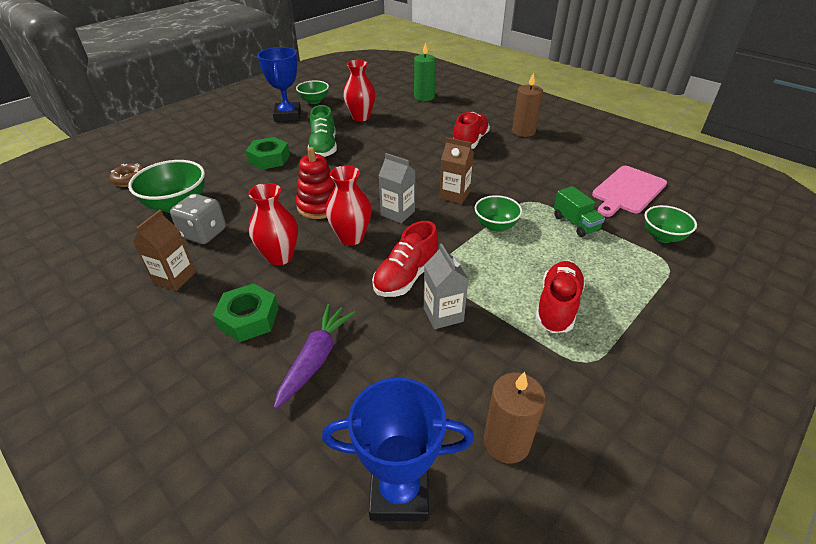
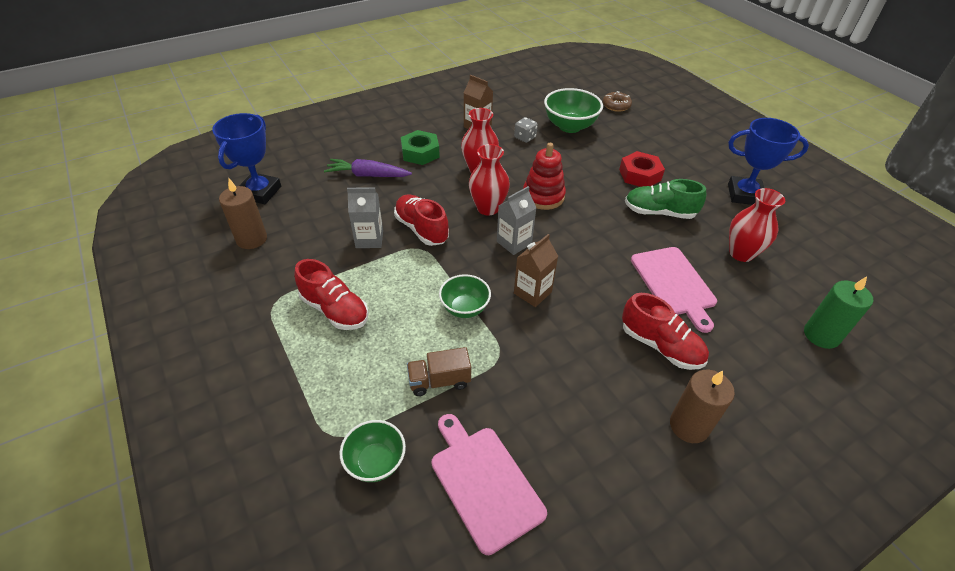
camera: 105 degrees right, 5 degrees up
(204, 233) = (525, 138): grey dice -> grey dice, size x0.62
(269, 159) = (640, 175): green nut -> red nut
(314, 101) = (791, 220): green bowl -> none
(316, 359) = (368, 175): purple carrot -> purple carrot turned 150 degrees clockwise
(407, 139) = (674, 284): none -> pink cutting board
(575, 223) = (439, 381): green truck -> brown truck

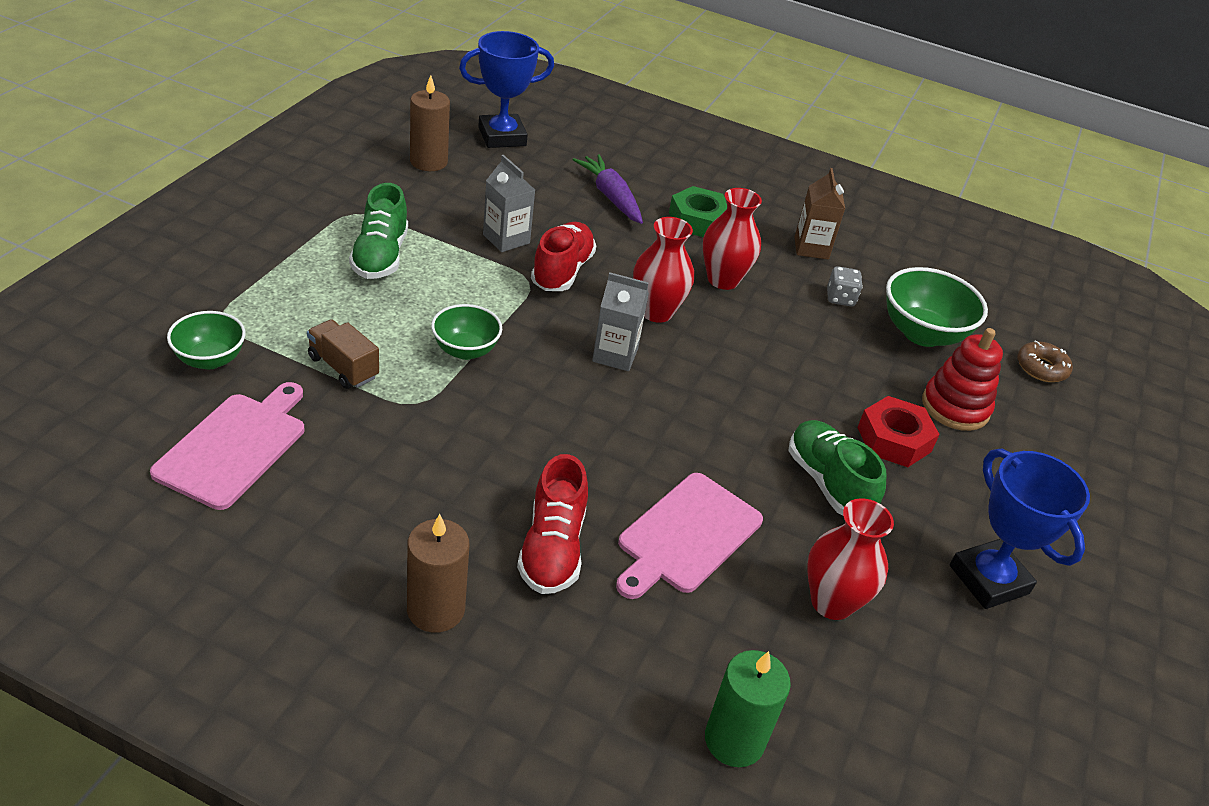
camera: 50 degrees right, 5 degrees down
(335, 310) = (380, 256): red shoe -> green shoe
(532, 292) = (541, 399): brown carton -> none
(543, 196) = (733, 354): red stacking toy -> red stacking toy (955, 407)

